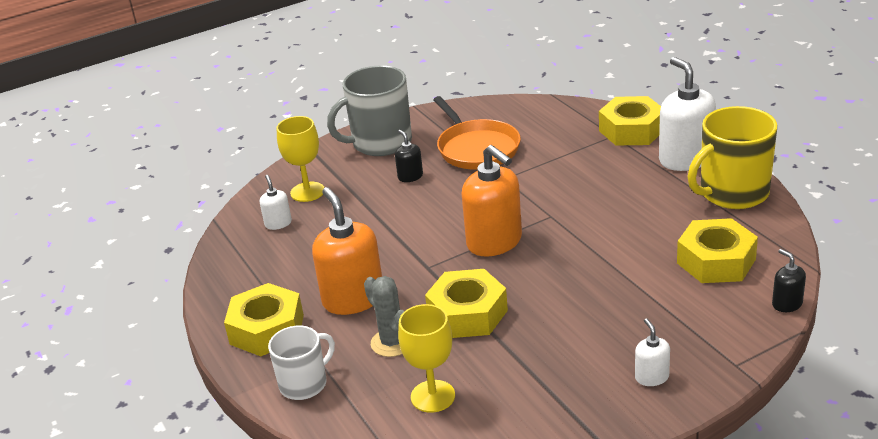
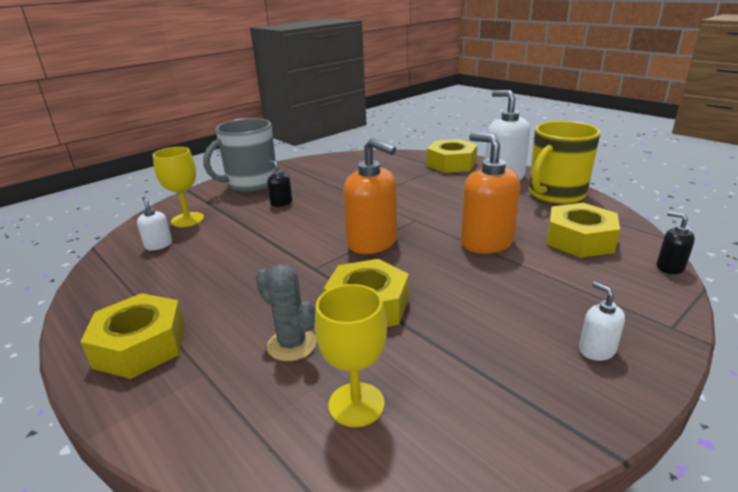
camera: 15 degrees left, 5 degrees down
(304, 383) = (187, 408): white mug -> none
(353, 299) = (241, 304): orange soap dispenser -> orange soap dispenser (486, 242)
(476, 148) = (333, 182): orange pan -> none

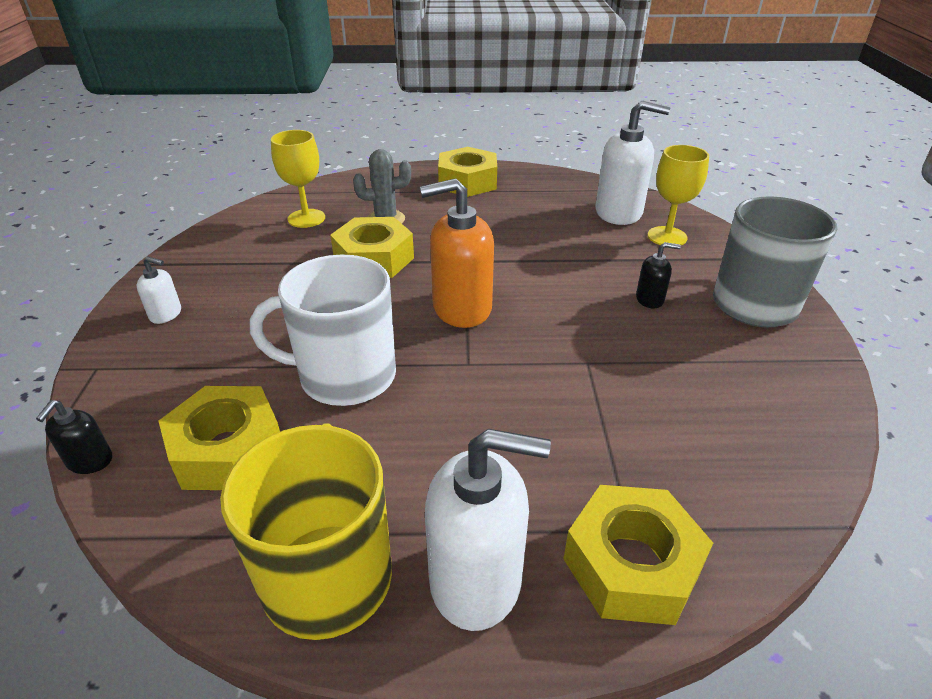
camera: 130 degrees right, 10 degrees up
(158, 245) = (619, 213): white soap dispenser -> white soap dispenser, size x2.08
(486, 242) = (345, 376): orange soap dispenser -> white mug
(670, 267) = (89, 461): black soap dispenser -> black soap dispenser turned 105 degrees clockwise

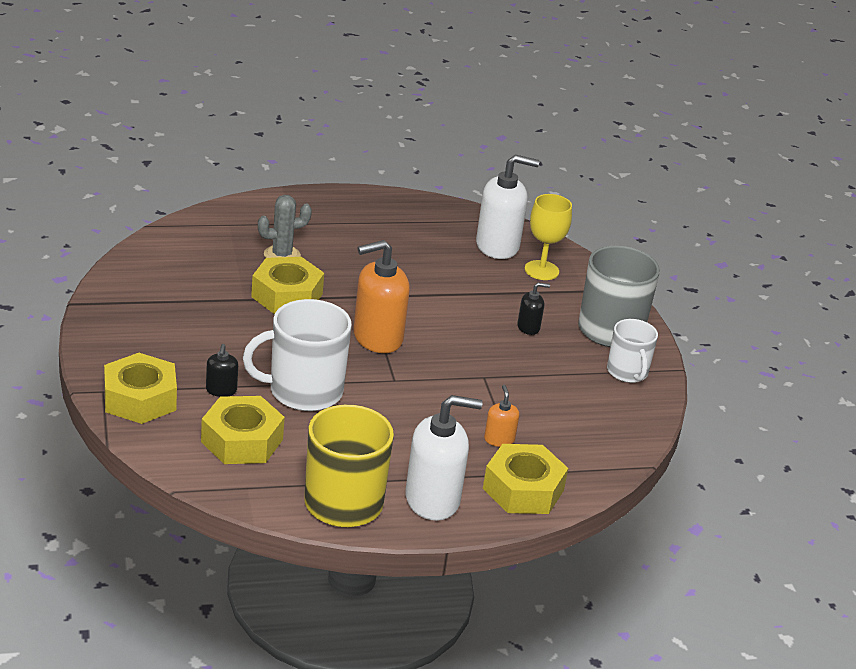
camera: 15 degrees left, 5 degrees down
(89, 461) = (147, 450): black soap dispenser -> black soap dispenser (221, 390)
(166, 314) = (130, 348): white soap dispenser -> none
(306, 218) = (204, 255): yellow goblet -> none
(467, 182) = (347, 212): yellow nut -> yellow nut (140, 399)
(599, 463) = (499, 439): none -> orange soap dispenser
(784, 361) = (627, 372): none -> white mug

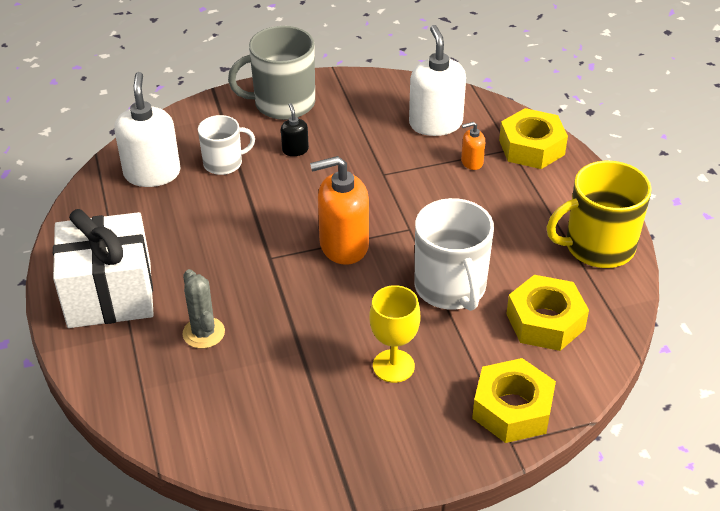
camera: 90 degrees left, 10 degrees up
(221, 390) = (473, 347): black soap dispenser -> none
(287, 295) = (285, 319): yellow nut -> none
(339, 217) = (110, 294): none -> white gift
(377, 338) = (343, 245): orange soap dispenser -> orange soap dispenser turned 105 degrees clockwise
(433, 500) = (569, 195): white soap dispenser -> white soap dispenser (435, 123)
(541, 270) = (192, 144): yellow goblet -> yellow goblet (393, 366)
(627, 372) = (347, 94): white mug -> white mug (224, 163)

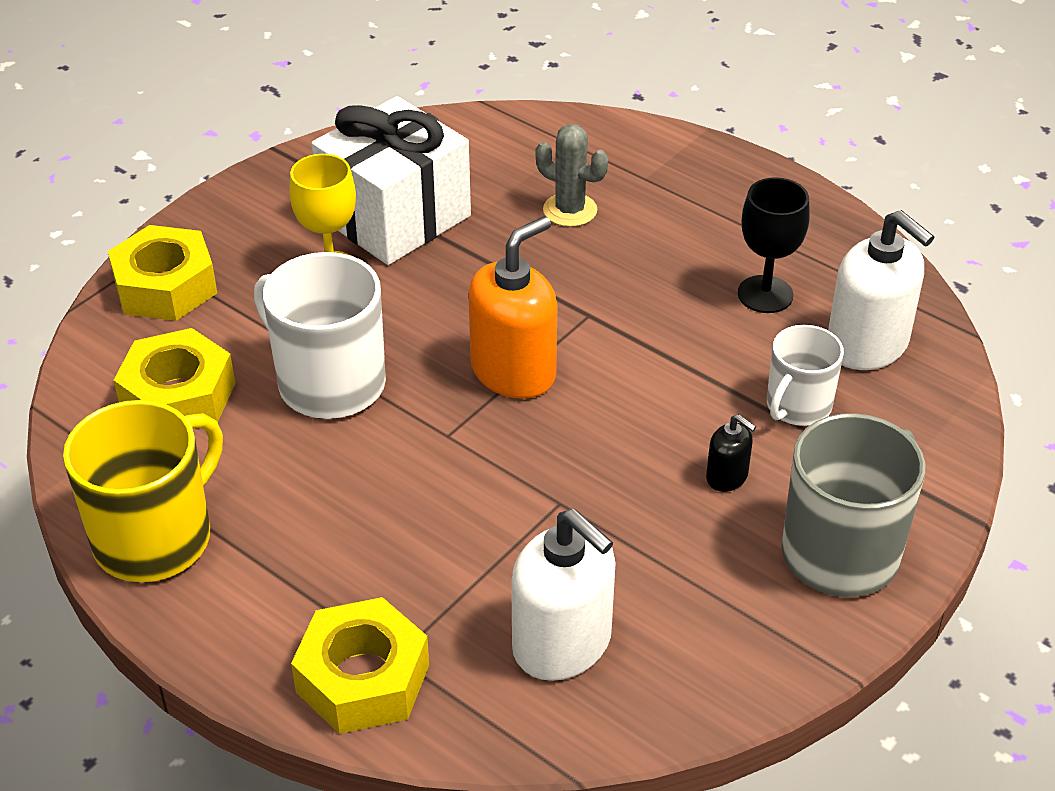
camera: 145 degrees right, 0 degrees up
(110, 294) = (716, 199): white gift -> white gift (395, 217)
(164, 222) = (765, 294): none -> black goblet
(471, 162) = (442, 594): orange soap dispenser -> none

